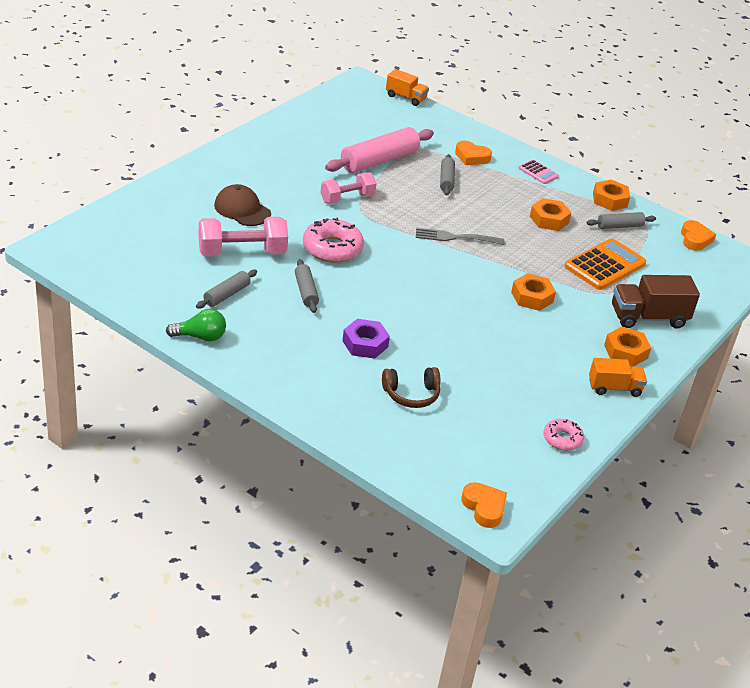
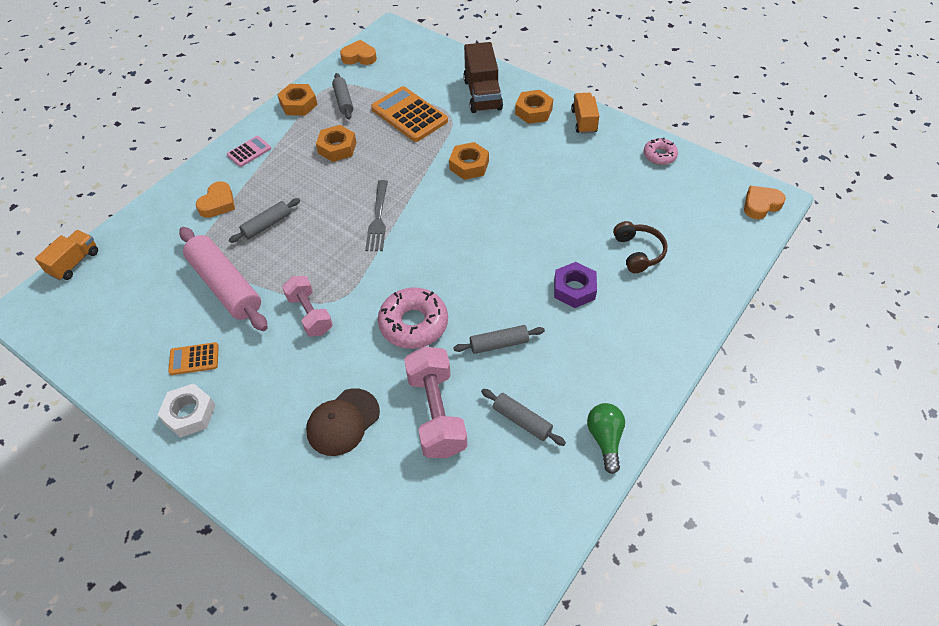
camera: 85 degrees left, 15 degrees up
(261, 146) = (189, 414): none -> white nut
(309, 148) = (194, 359): none -> orange calculator
(446, 180) = (267, 225): grey rolling pin -> grey rolling pin turned 45 degrees counterclockwise

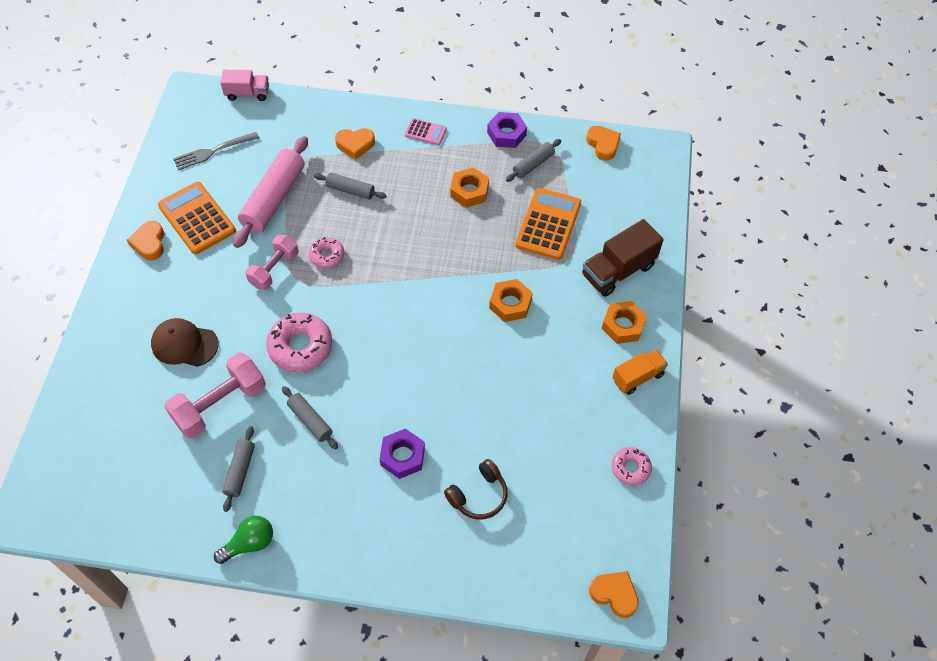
camera: 60 degrees right, 5 degrees up
(74, 263) = (247, 93): orange truck -> pink truck
(189, 414) = (149, 243): white nut -> orange heart
(194, 359) = (197, 218): orange calculator -> orange calculator, size x1.92
(298, 104) = (506, 134): orange nut -> purple nut
(326, 268) = (327, 256): none -> pink donut
(378, 218) = (402, 264): grey fork -> grey fork (213, 151)

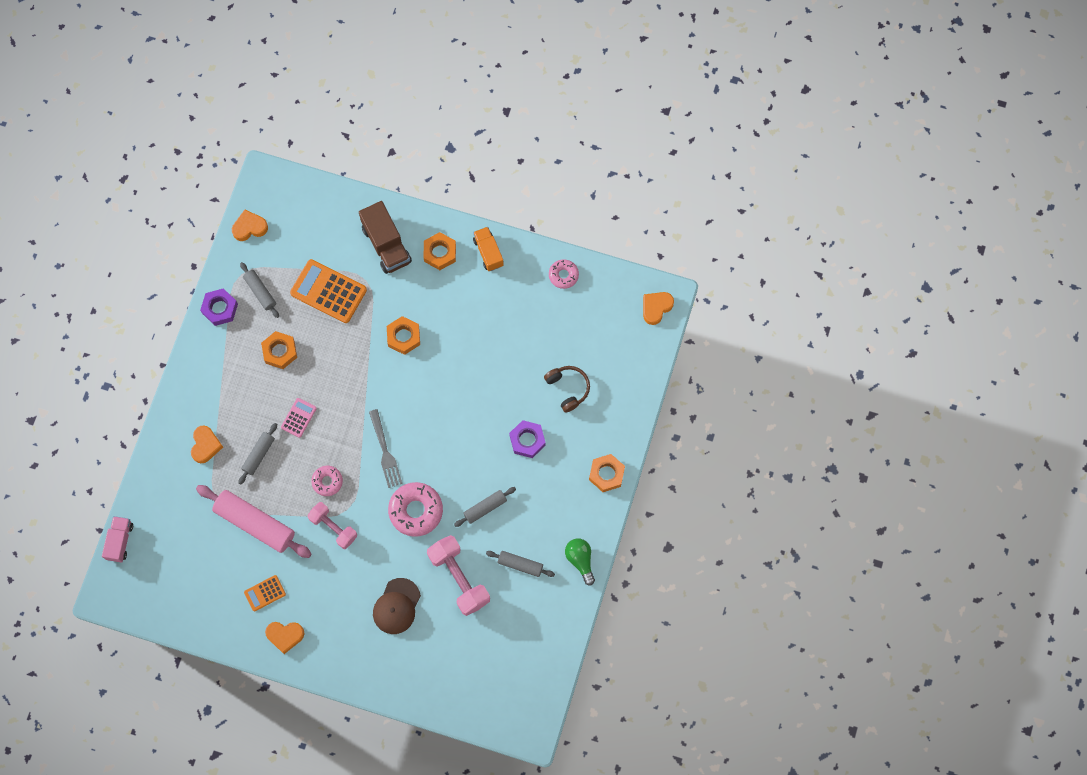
camera: 80 degrees left, 15 degrees up
(197, 218) = (265, 593): orange calculator -> orange calculator, size x0.52
(213, 151) = (187, 576): grey fork -> grey fork (385, 451)
(369, 561) = (606, 474): none -> orange nut
(425, 132) = (203, 380): pink calculator -> pink calculator (299, 418)

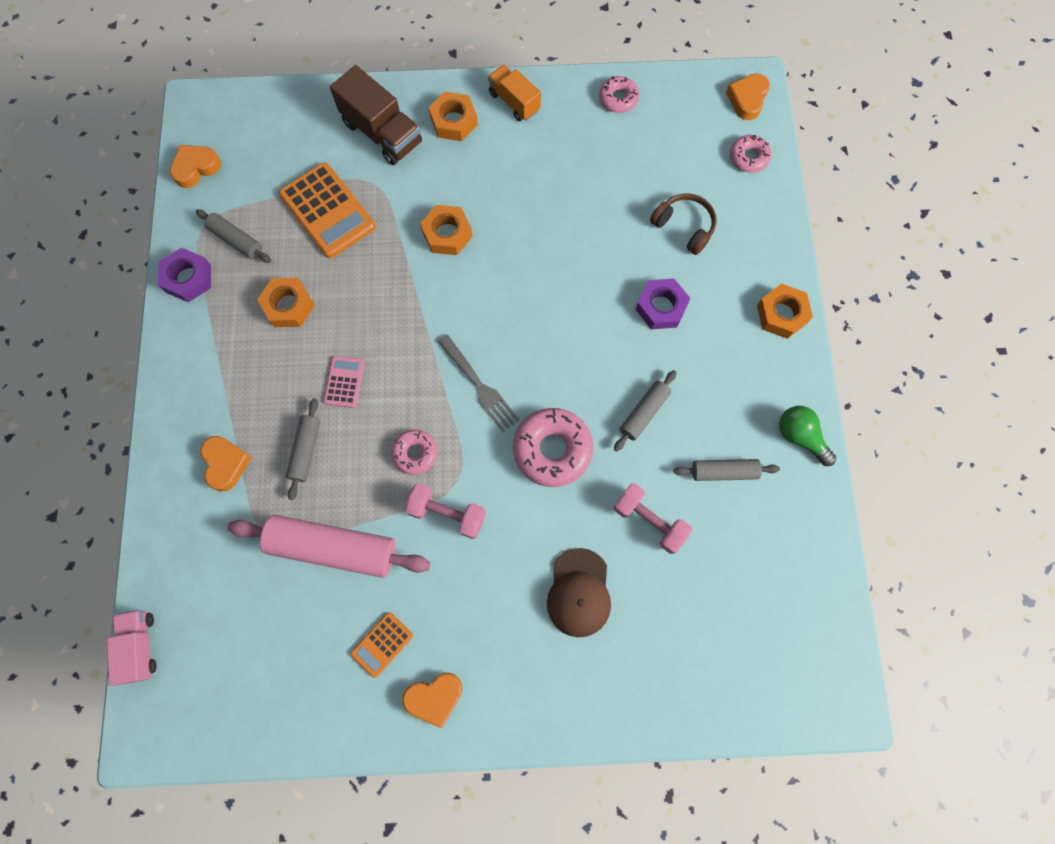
camera: 20 degrees left, 0 degrees up
(328, 291) = (327, 211): orange calculator -> orange calculator turned 135 degrees counterclockwise
(459, 578) = (649, 521): pink dumbbell -> pink dumbbell, size x0.67
(636, 353) = (748, 157): none -> pink donut

